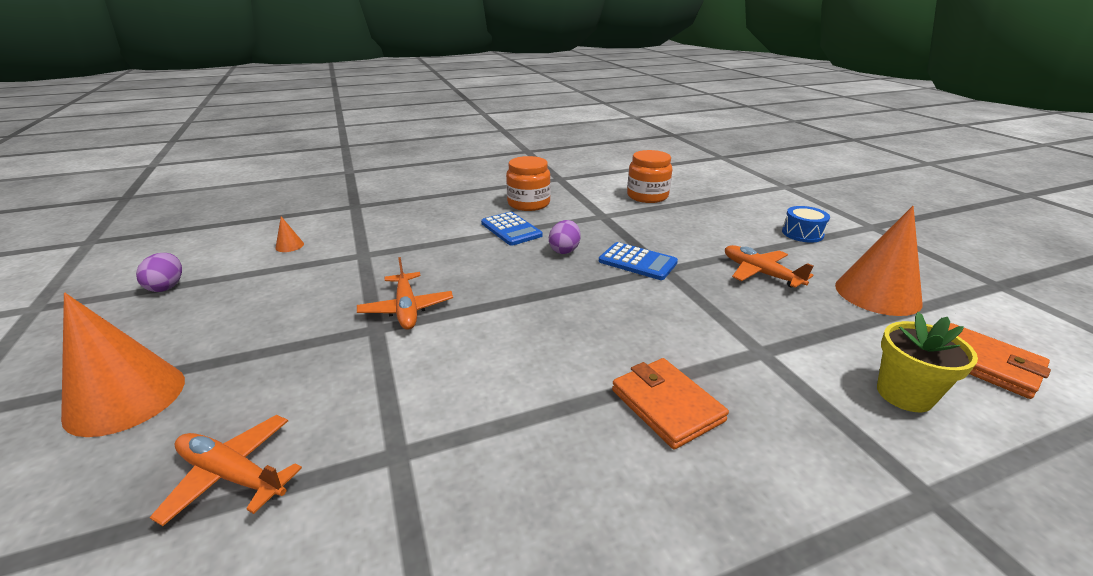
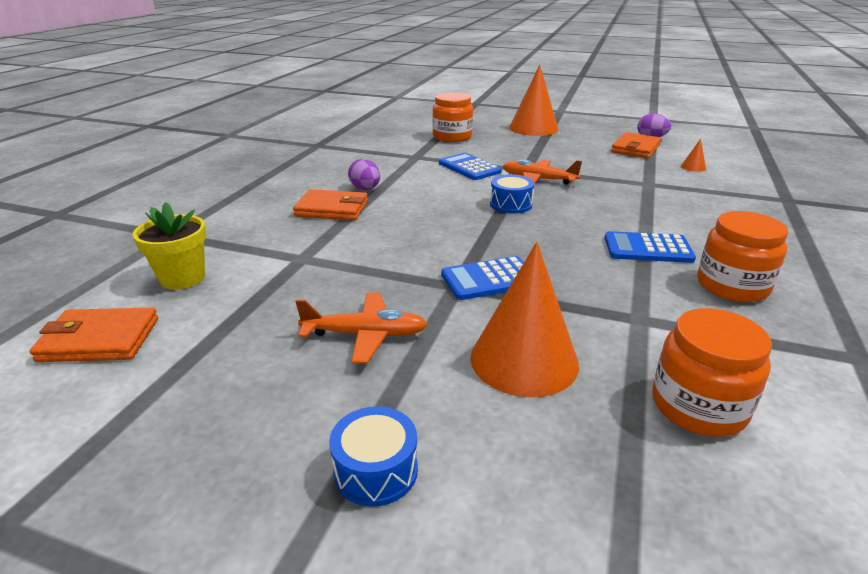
camera: 130 degrees right, 0 degrees up
(229, 285) = (635, 149): none -> orange wallet
(232, 475) = (452, 137): orange plane -> orange jar
(407, 372) = (469, 168): none -> blue calculator
(497, 299) = (511, 204): none -> blue drum
(564, 250) = (563, 256): purple egg -> purple egg (365, 189)
(877, 294) = (214, 381): orange cone -> orange cone (524, 360)

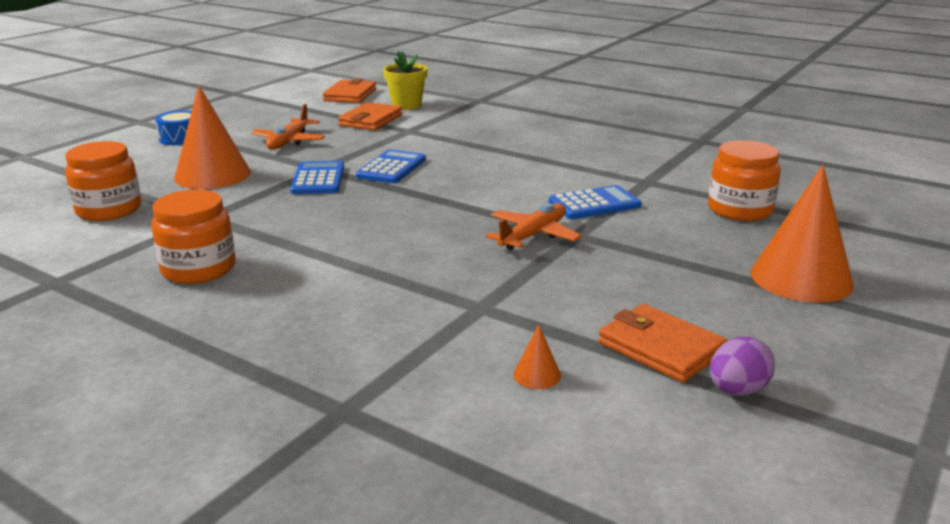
camera: 105 degrees right, 5 degrees down
(332, 209) = (498, 141): orange wallet -> orange wallet (371, 120)
(365, 189) = (544, 154): purple egg -> none
(511, 204) = (462, 208): blue drum -> none
(648, 249) = (303, 251): blue calculator -> blue calculator (391, 168)

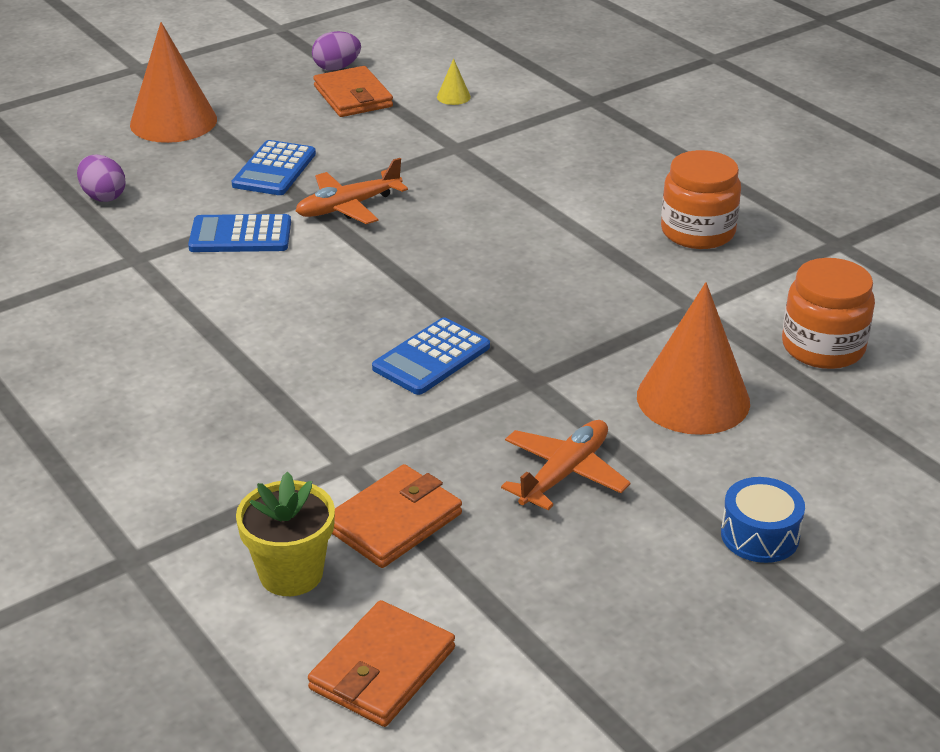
camera: 160 degrees left, 10 degrees up
(318, 179) = (542, 354): blue calculator -> blue calculator (274, 169)
(537, 375) = (453, 97): orange cone -> yellow cone
(740, 210) = (103, 196): orange jar -> purple egg

